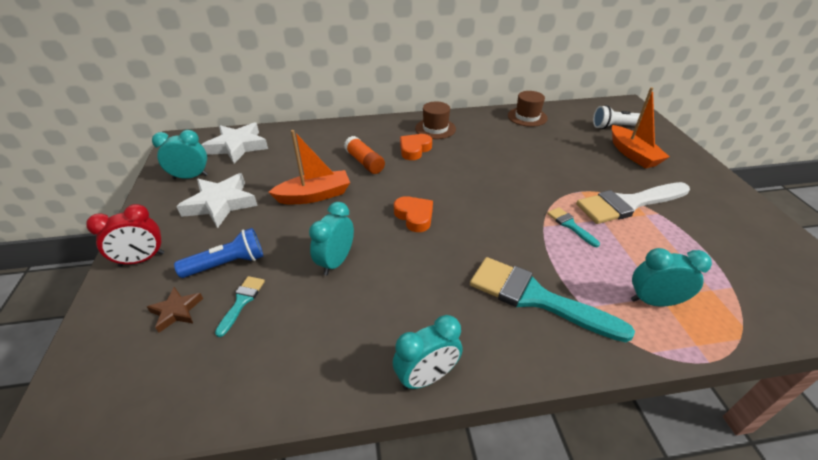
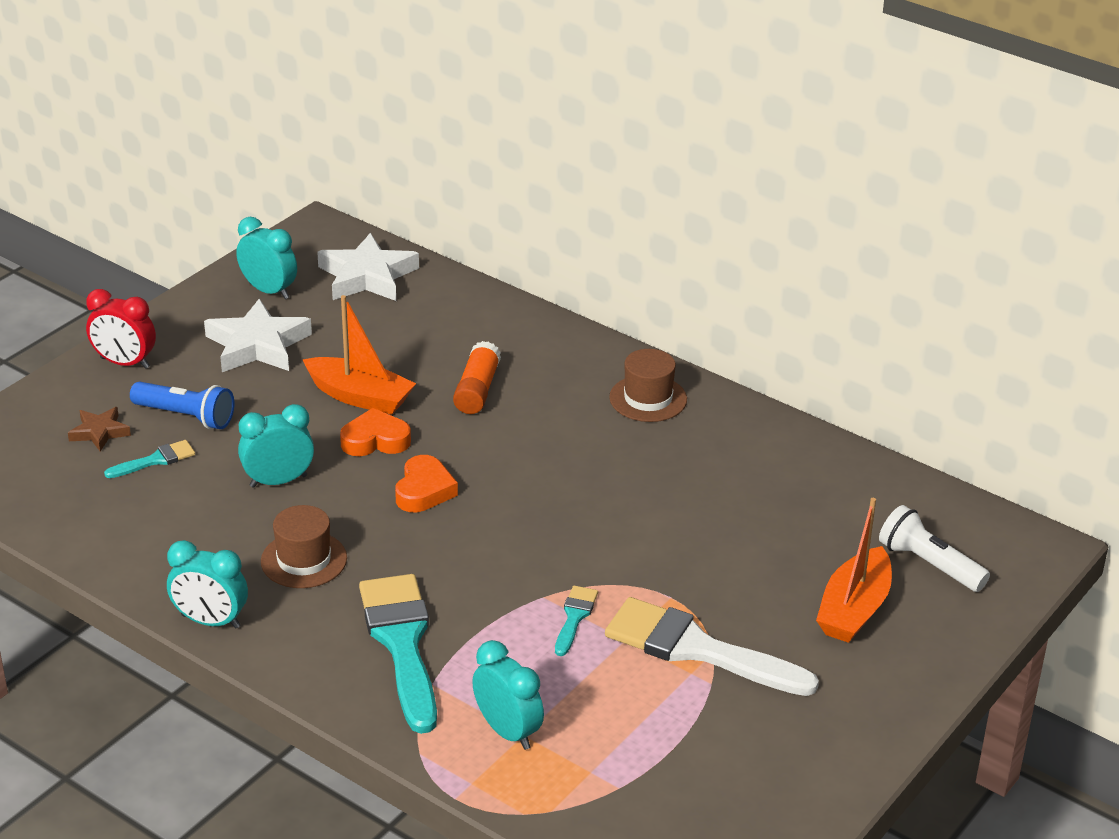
camera: 45 degrees right, 5 degrees down
(414, 149) = (566, 411): orange heart -> orange heart (375, 440)
(527, 117) = (819, 463): brown hat -> brown hat (304, 560)

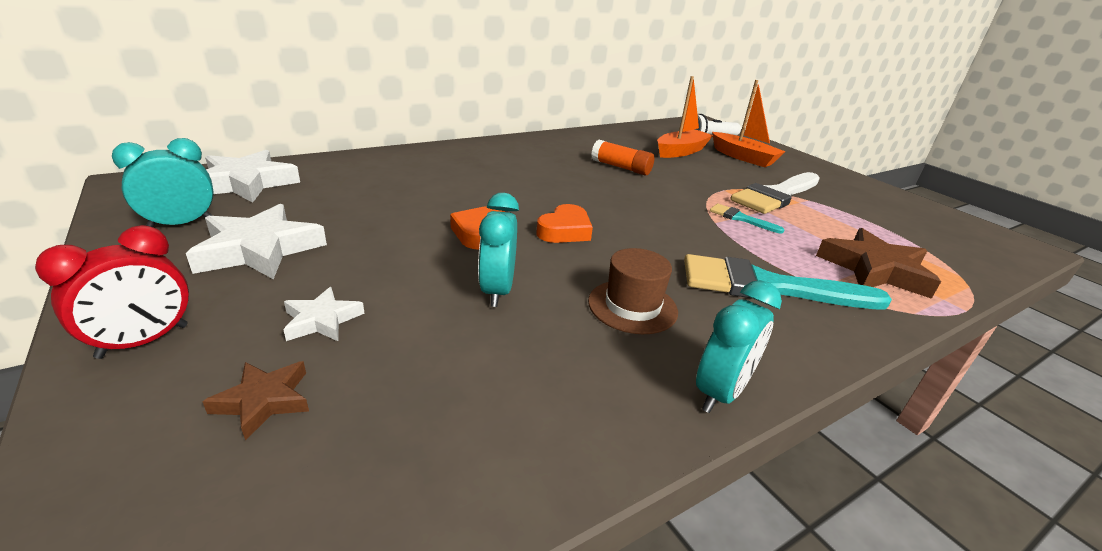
camera: 70 degrees left, 5 degrees down
(155, 460) = (381, 364): turquoise brush -> none
(186, 416) = (322, 320): blue flashlight -> white star
(360, 397) = (410, 224): orange boat -> orange boat (681, 151)
(424, 490) = (565, 231): orange heart -> orange heart turned 90 degrees clockwise
(477, 390) = (456, 185): orange glue stick -> orange glue stick (621, 167)
(508, 731) = (874, 270): turquoise clock -> brown star
(648, 398) = (522, 149): brown hat -> none

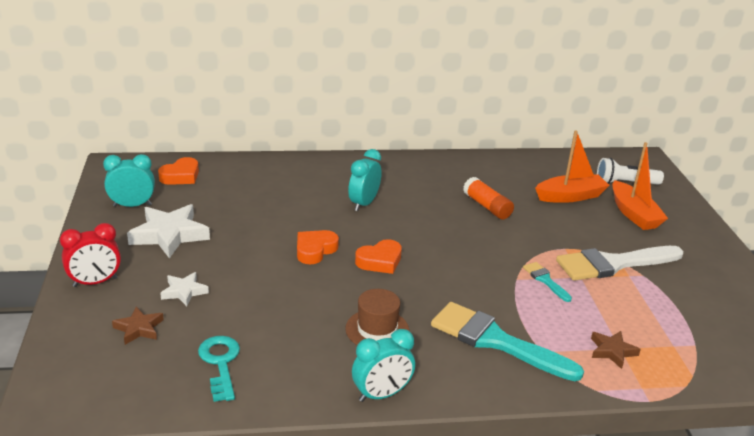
camera: 25 degrees right, 0 degrees up
(246, 183) = (181, 176): white star -> orange heart
(450, 420) = (220, 363): none -> turquoise key
(497, 291) = (295, 297): turquoise clock -> turquoise clock (363, 204)
(874, 270) = (612, 351): brown star -> brown star, size x0.54

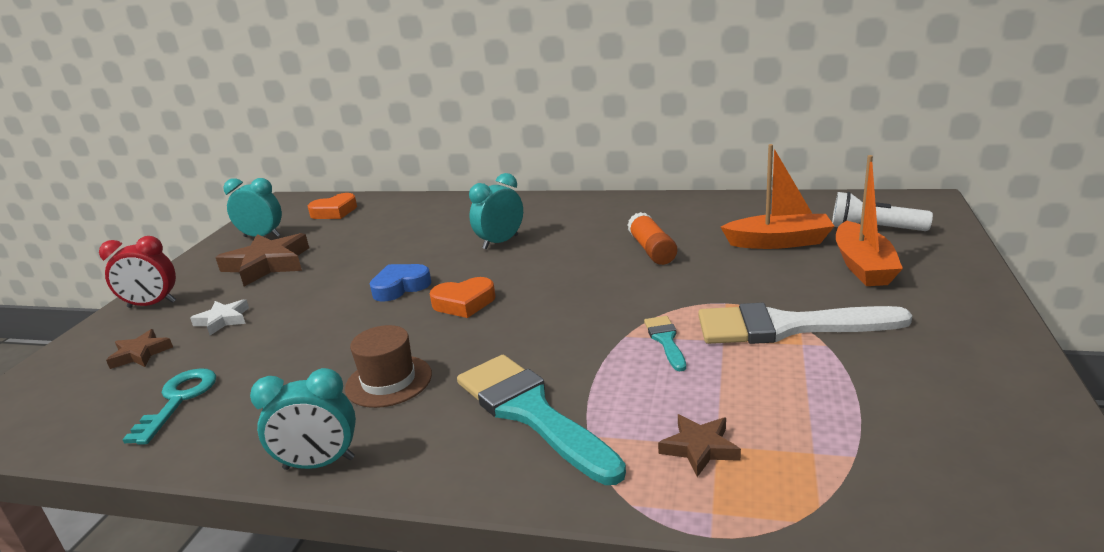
camera: 25 degrees right, 5 degrees down
(169, 235) = (267, 264): white star -> brown star
(315, 250) = (400, 287): orange heart -> blue heart

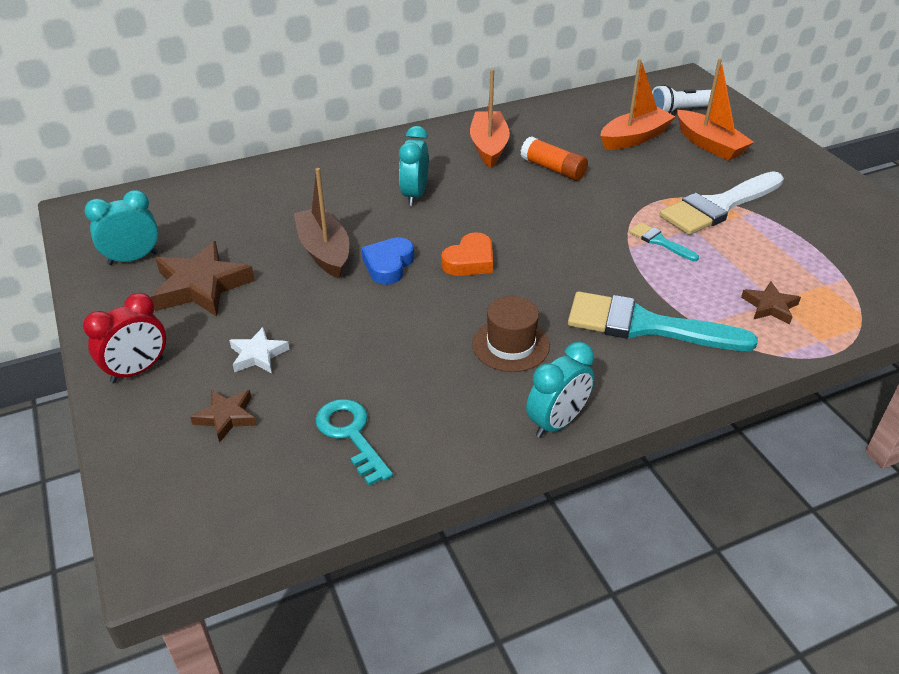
camera: 40 degrees left, 15 degrees up
(334, 212) = (175, 207): orange heart -> none
(374, 264) = (324, 251): none -> brown boat
(619, 220) = (489, 146): none -> orange boat

